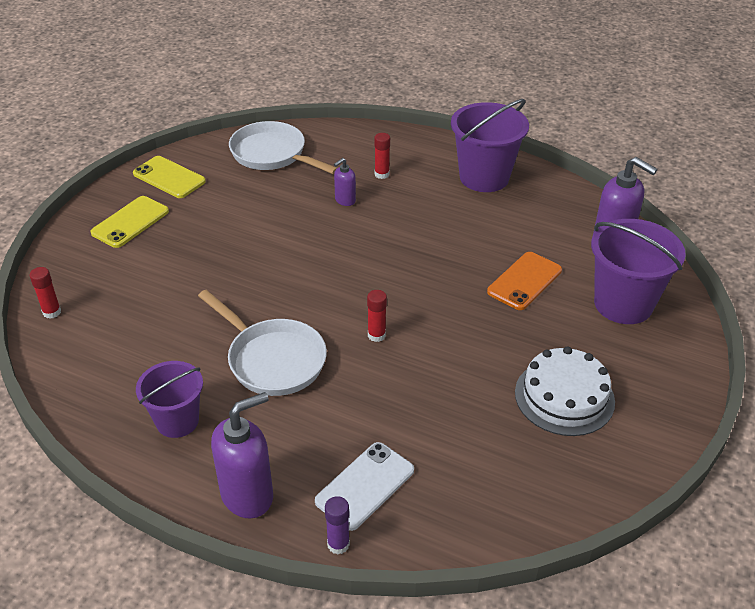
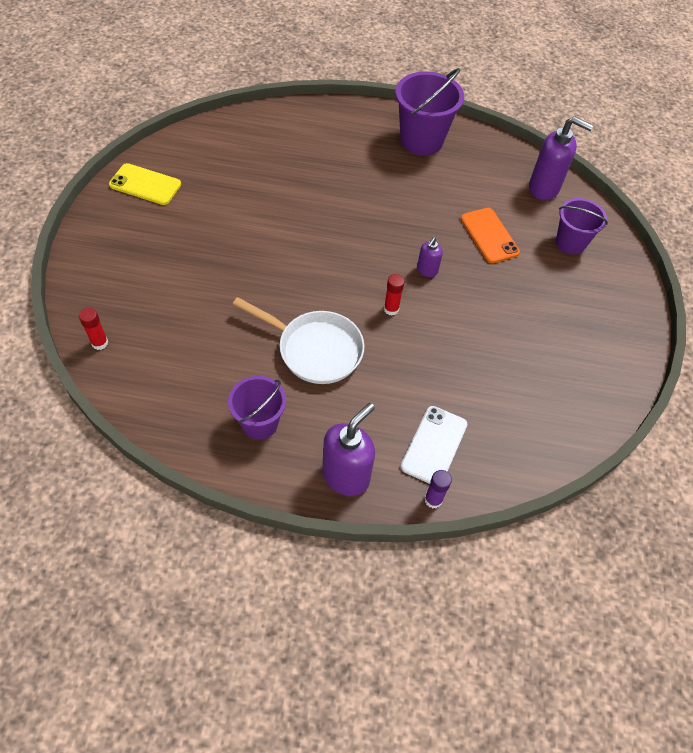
camera: 20 degrees left, 15 degrees up
(130, 222) = (130, 237): yellow phone -> none
(272, 154) = (230, 145): white pan -> none
(345, 200) = (313, 183): purple soap dispenser -> purple soap dispenser (427, 270)
(382, 174) = (335, 151): red glue stick -> none
(524, 281) = (489, 235): orange phone -> orange phone turned 45 degrees counterclockwise
(564, 397) = (555, 334): white cake -> none
(623, 304) = (570, 242): purple bucket -> purple bucket, size x0.64

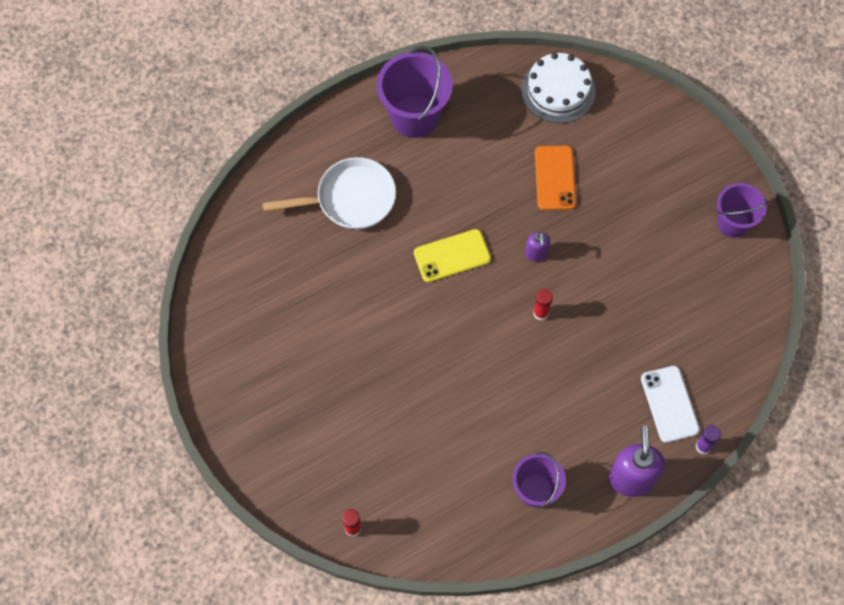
camera: 35 degrees left, 10 degrees up
(145, 184) = (228, 356): yellow phone -> yellow phone (452, 256)
(315, 349) = (517, 396): white pan -> white pan (350, 199)
(489, 235) = (555, 178): orange phone -> orange phone turned 60 degrees clockwise
(544, 188) = (558, 90): purple soap dispenser -> white cake
(570, 242) = (622, 134): purple bucket -> purple bucket (733, 223)

